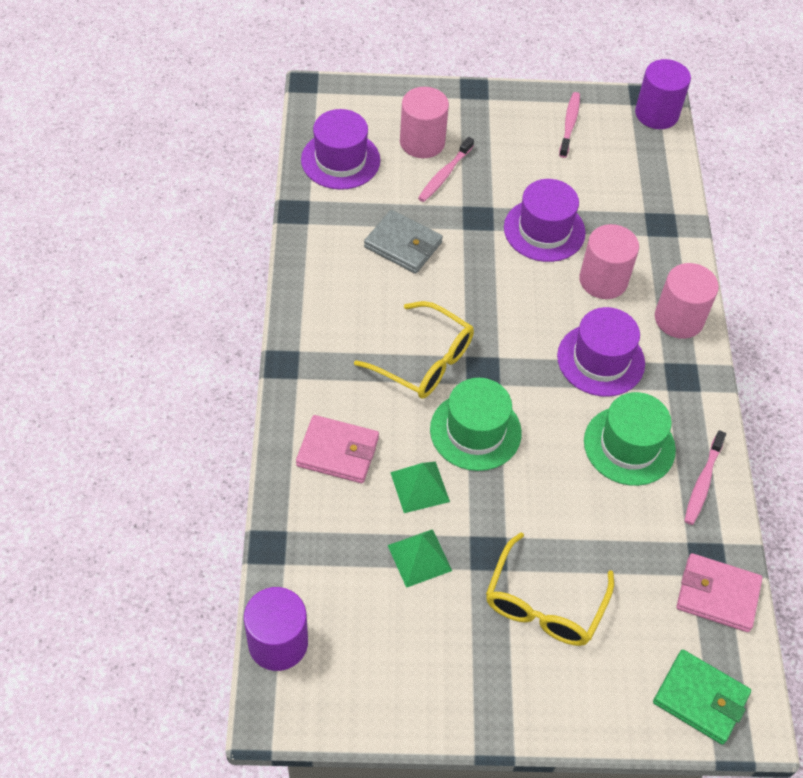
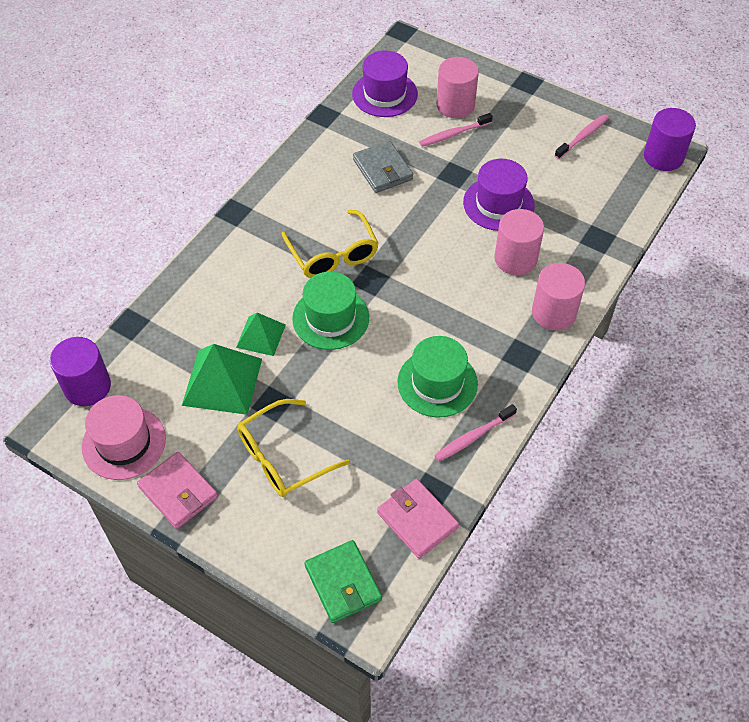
camera: 35 degrees right, 0 degrees up
(338, 452) = (224, 286): pink wallet -> pink wallet (178, 492)
(369, 682) = (124, 443): none -> pink hat
(419, 558) = (222, 382): green pyramid -> green pyramid, size x1.64
(600, 360) = (466, 313): purple hat -> none

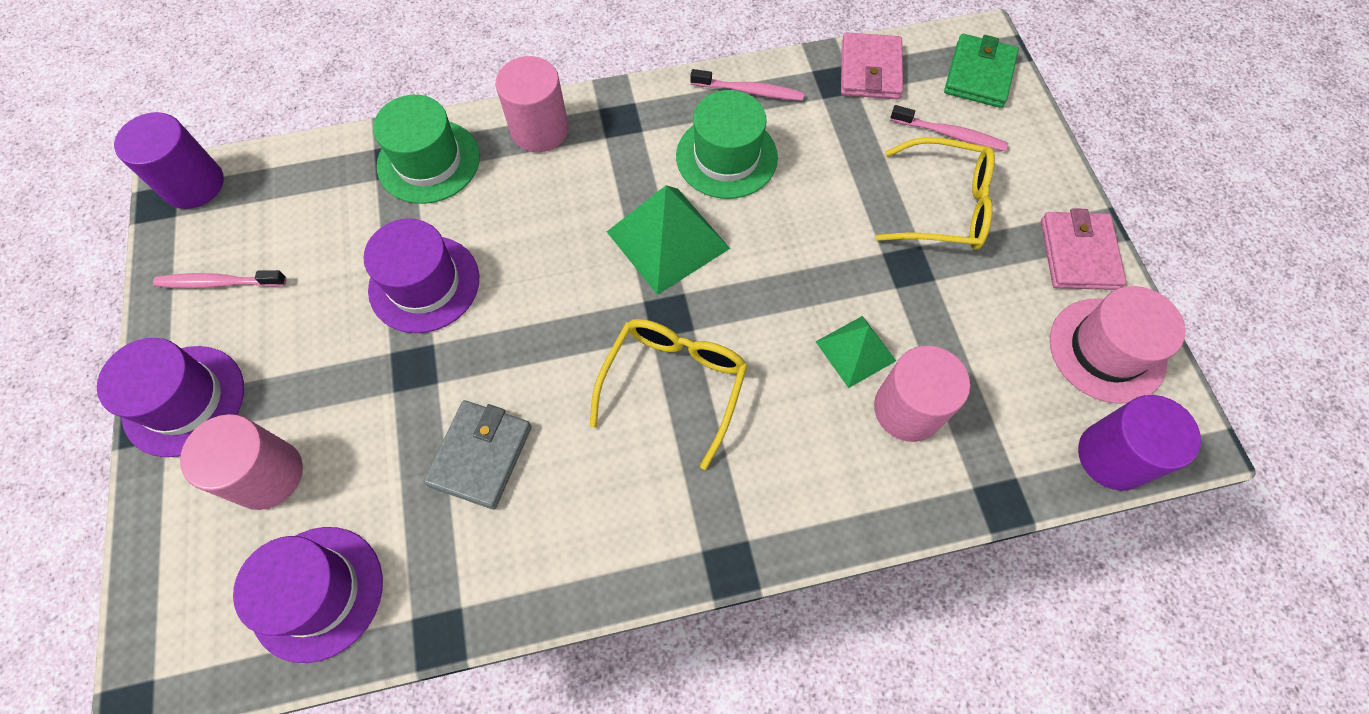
camera: 135 degrees left, 10 degrees up
(222, 382) = (944, 332): green pyramid -> green pyramid (668, 239)
(330, 318) = (759, 307): green hat -> green hat (429, 161)
(453, 134) = (334, 428): pink toothbrush -> pink toothbrush (950, 134)
(515, 258) = (497, 208): pink cylinder -> pink cylinder (907, 409)
(524, 98) = (184, 400): none -> purple hat

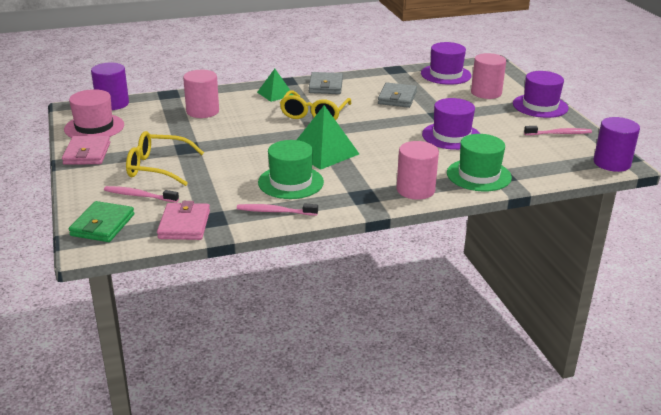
camera: 175 degrees right, 35 degrees down
(635, 532) = (325, 86): none -> grey wallet
(855, 351) = (224, 124): green pyramid -> green pyramid (275, 94)

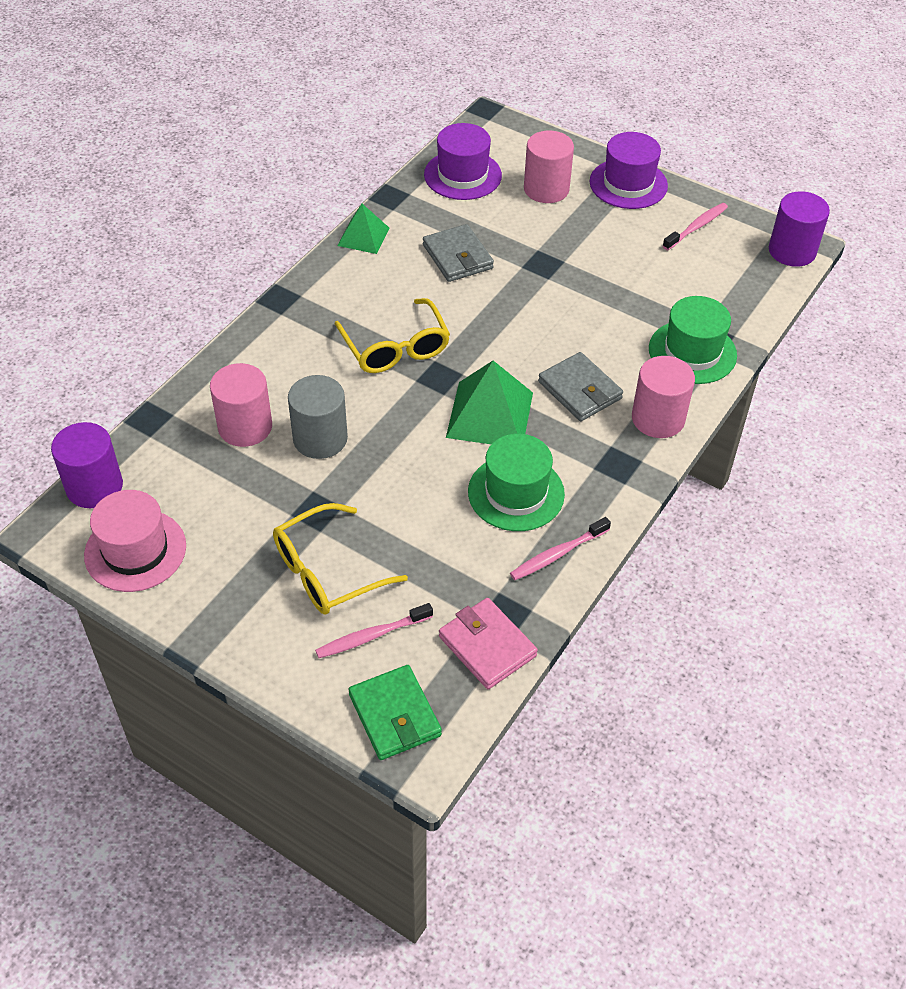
camera: 40 degrees left, 20 degrees up
(87, 153) = (198, 607): pink wallet -> none
(228, 127) = (320, 438): none -> grey cylinder
(275, 94) = (297, 333): green pyramid -> green pyramid (363, 236)
(325, 86) = (343, 280): grey wallet -> grey wallet (580, 390)
(451, 136) = (594, 297): purple hat -> none

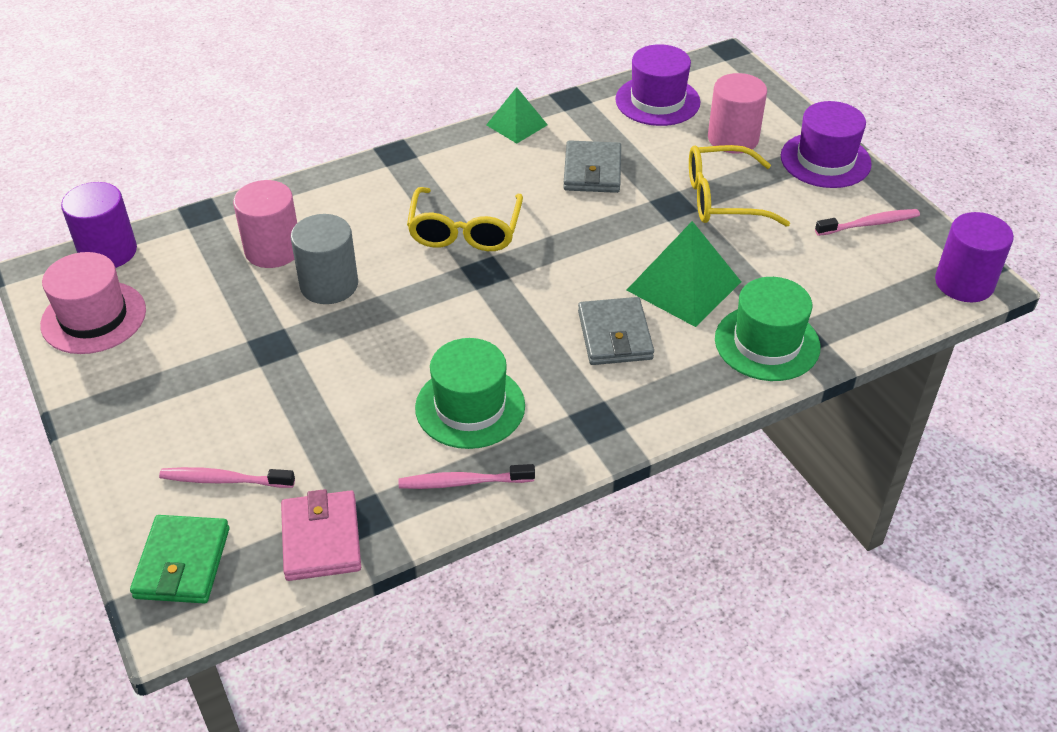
camera: 30 degrees right, 5 degrees down
(327, 571) = (235, 404): yellow glasses -> yellow glasses (722, 199)
(490, 415) = (505, 324): green pyramid -> green pyramid (684, 286)
(658, 418) = (676, 394): pink cylinder -> none

